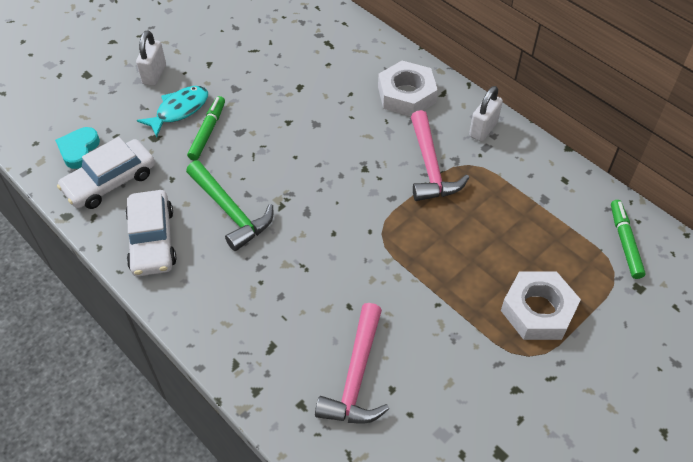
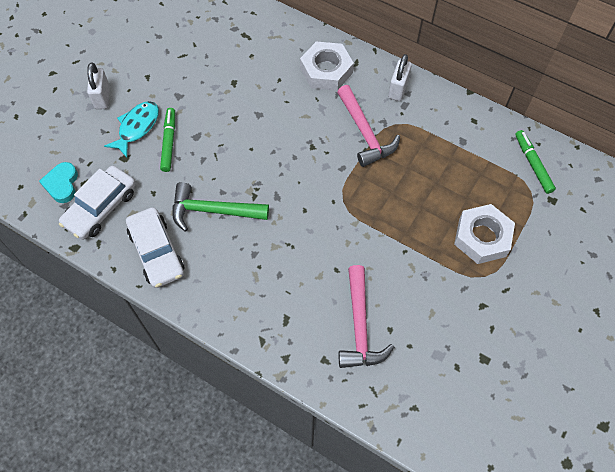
camera: 15 degrees left, 10 degrees up
(230, 211) = (213, 211): green hammer -> green hammer turned 150 degrees clockwise

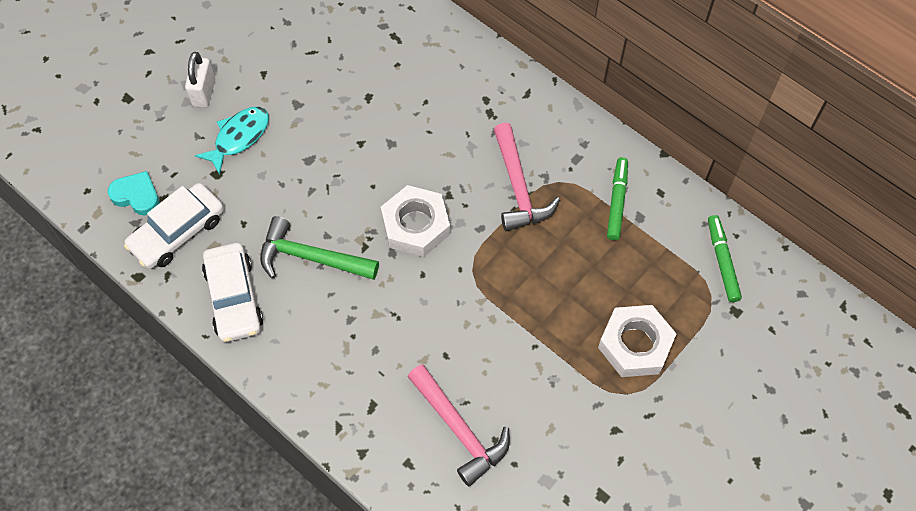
camera: 10 degrees right, 0 degrees up
(62, 184) = (136, 195): turquoise heart -> turquoise heart turned 105 degrees clockwise
(169, 142) = (274, 162): green marker -> green marker (616, 202)
(326, 71) = (487, 98): white nut -> white nut (415, 225)
(360, 326) = (459, 429): pink hammer -> pink hammer turned 45 degrees counterclockwise
(398, 89) = (572, 137): white padlock -> none

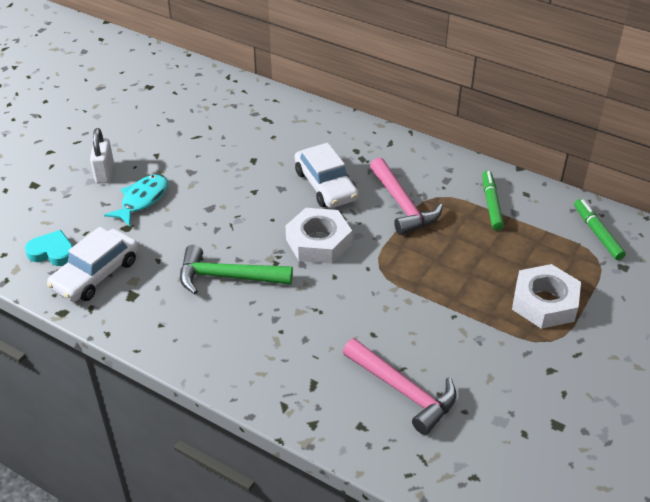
camera: 10 degrees left, 20 degrees down
(234, 298) = (159, 316): white car -> white car (326, 185)

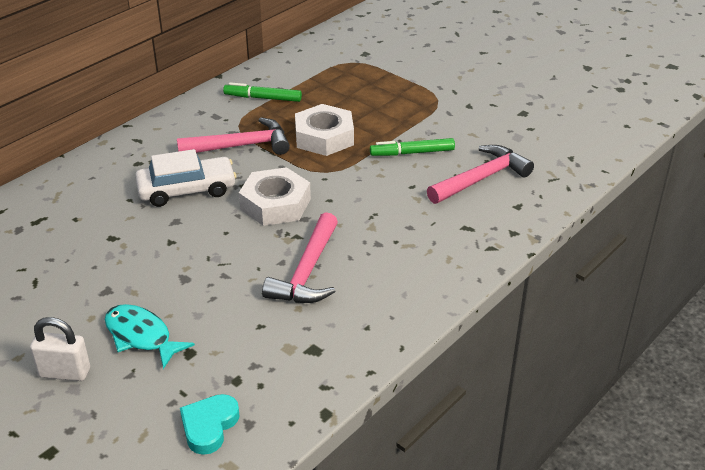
camera: 80 degrees left, 5 degrees down
(96, 274) = (266, 381): white car -> none
(227, 277) = (307, 272): green hammer -> pink hammer
(544, 302) = (395, 95): white nut -> white nut (324, 137)
(597, 233) = (322, 56): green marker -> green marker (412, 153)

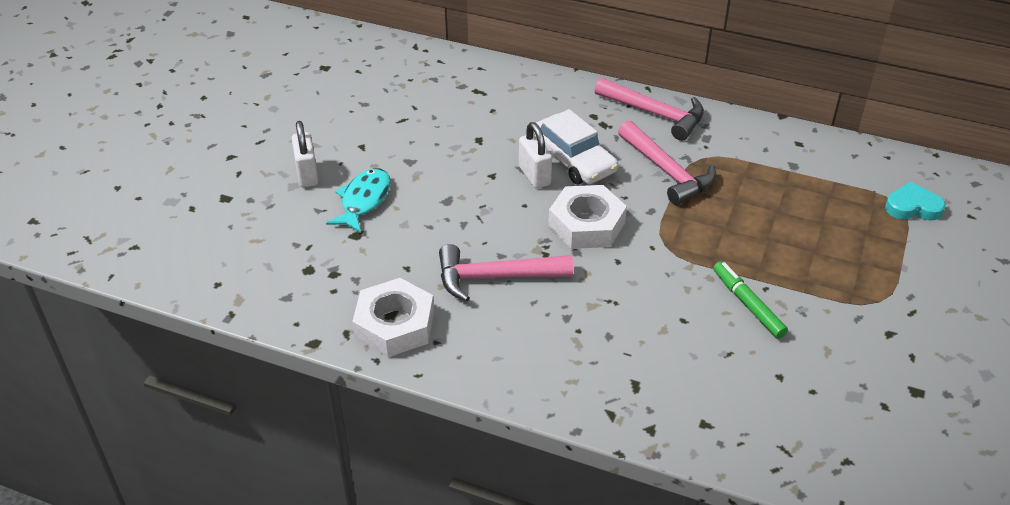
camera: 70 degrees right, 5 degrees up
(191, 217) = (534, 176): none -> white padlock
(209, 426) = (276, 274): turquoise heart -> turquoise heart (912, 207)
(263, 98) = (765, 159): green marker -> none
(324, 137) = (726, 226): white nut -> white nut (394, 325)
(481, 179) = (738, 378): pink hammer -> pink hammer (655, 114)

